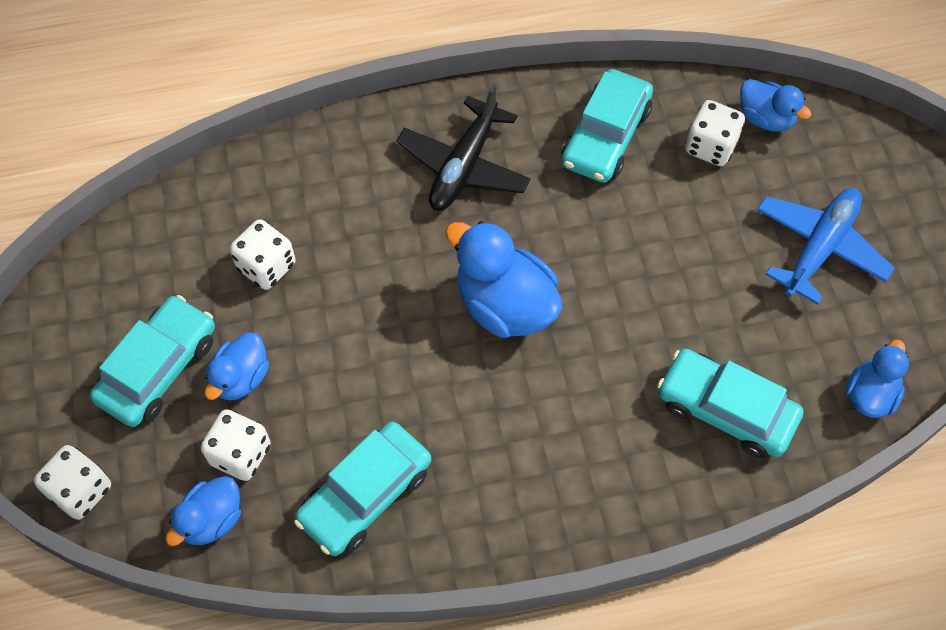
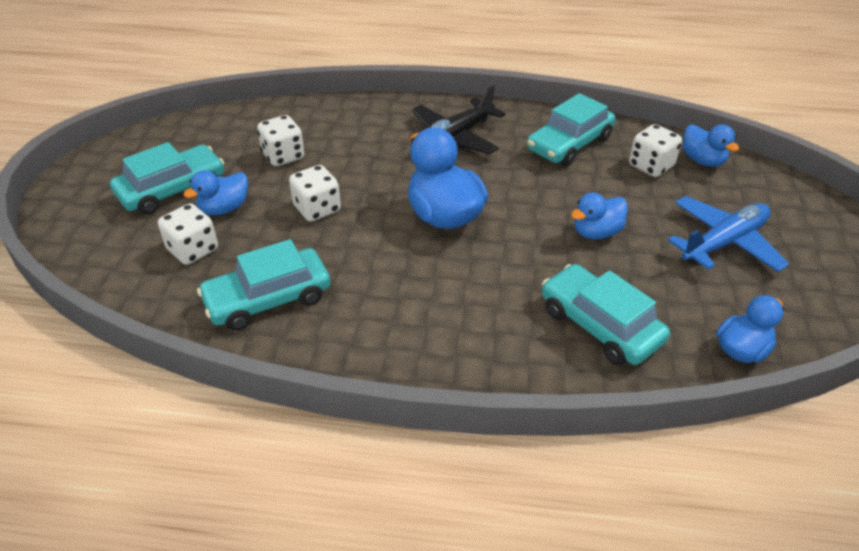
camera: 20 degrees right, 20 degrees down
(81, 490) = (68, 241): white dice -> white dice (317, 209)
(211, 520) = (144, 282): blue duck -> blue duck (596, 232)

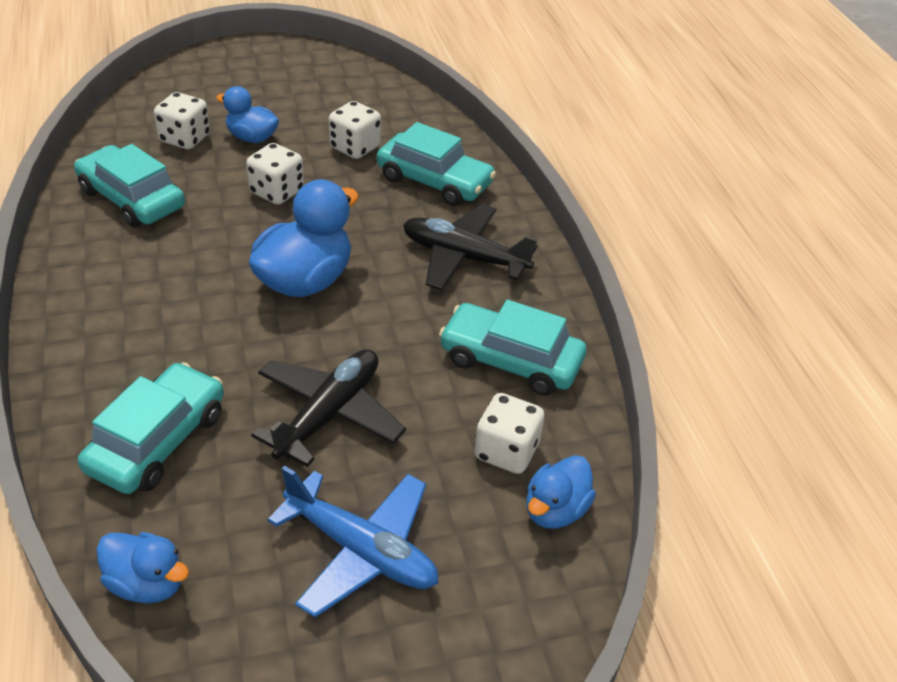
camera: 65 degrees right, 0 degrees up
(172, 190) = (267, 101): turquoise car -> turquoise car (434, 181)
(596, 232) = (329, 414): blue duck -> black plane

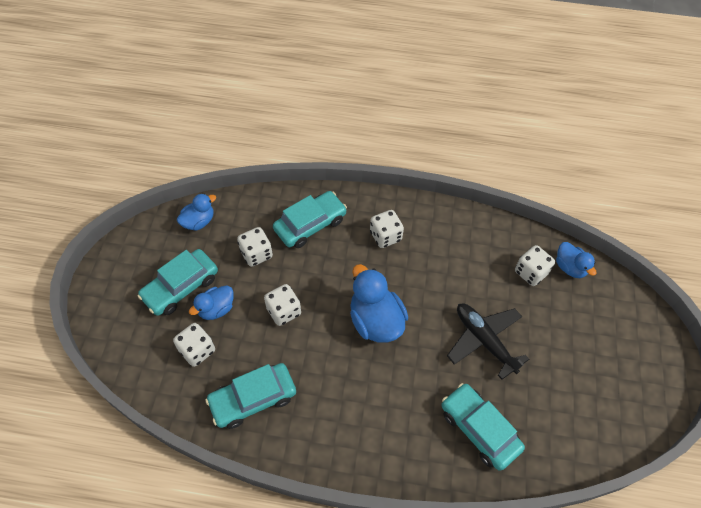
camera: 65 degrees left, 15 degrees up
(147, 583) = (572, 454): blue duck -> blue duck (199, 221)
(361, 550) = (574, 354): blue plane -> none
(464, 257) = (385, 236): black plane -> white dice
(510, 360) = (472, 246): turquoise car -> turquoise car (181, 287)

